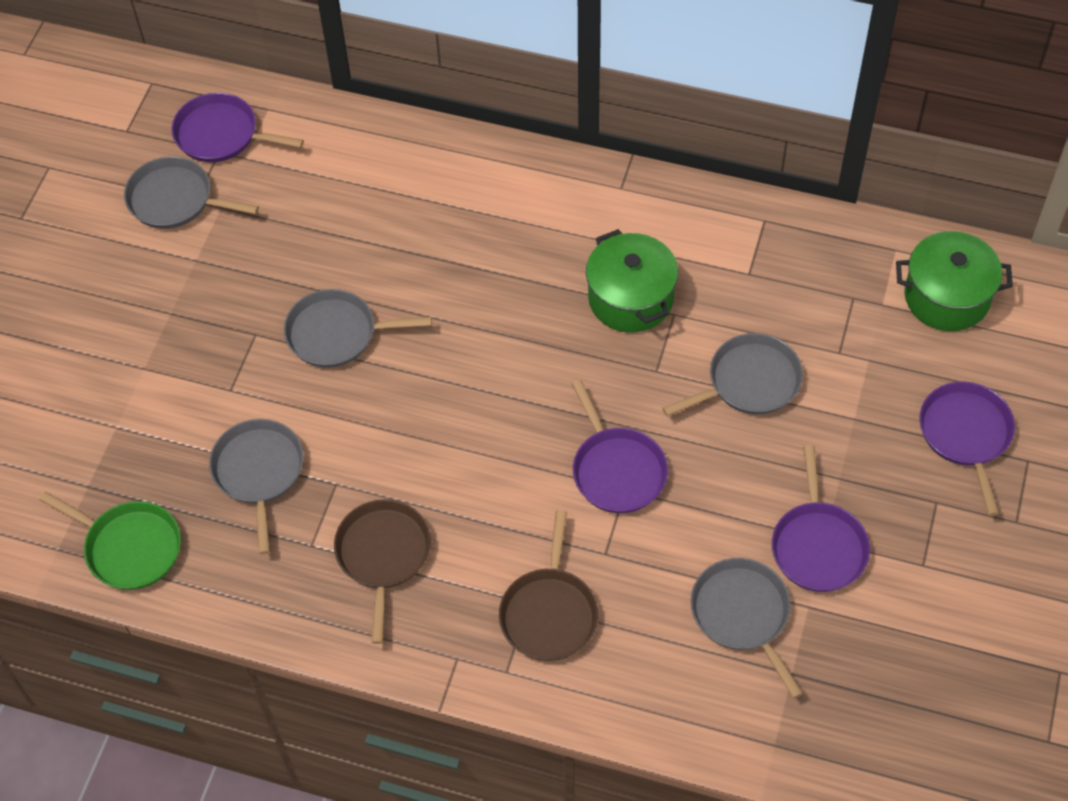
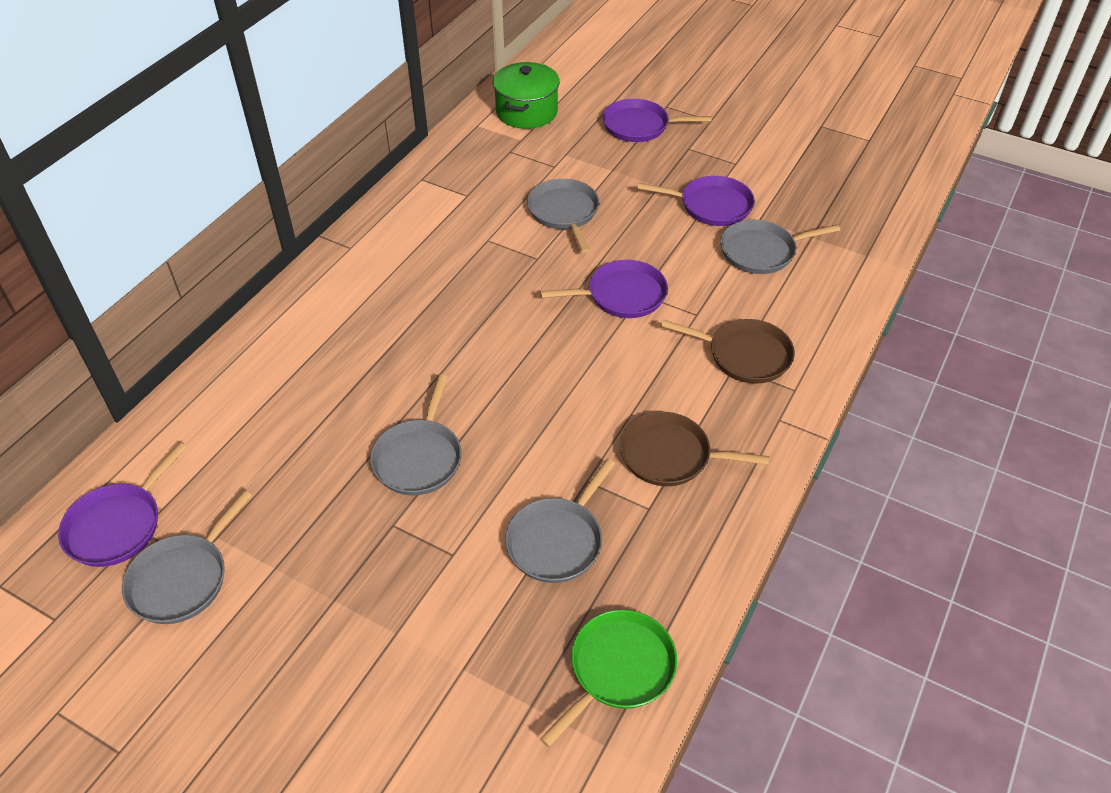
camera: 80 degrees left, 10 degrees down
(259, 472) = (557, 541): grey pan -> grey pan turned 60 degrees counterclockwise
(630, 298) = (462, 260): green pot -> none

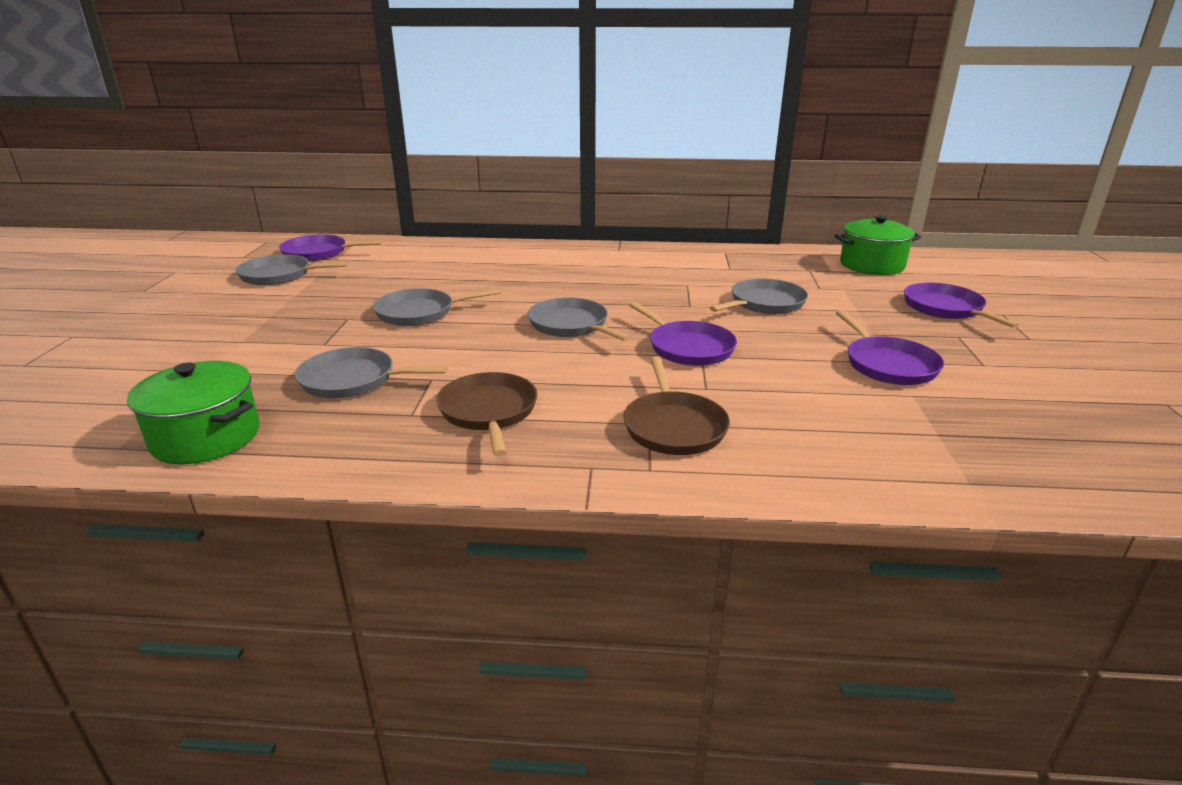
camera: 65 degrees right, 20 degrees down
(618, 669) = (206, 437): green pan -> green pot
(761, 251) = (858, 406): grey pan -> grey pan (571, 325)

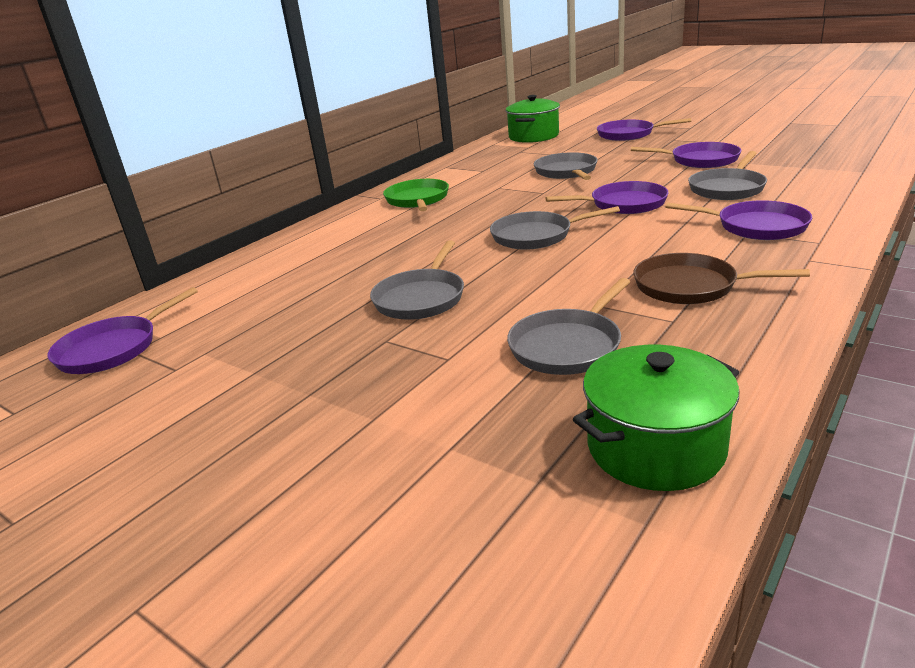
camera: 55 degrees left, 0 degrees up
(279, 275) = (156, 382): grey pan -> grey pan (727, 188)
(625, 263) = (417, 200): none -> green pan
(674, 427) = (757, 226): brown pan -> purple pan

